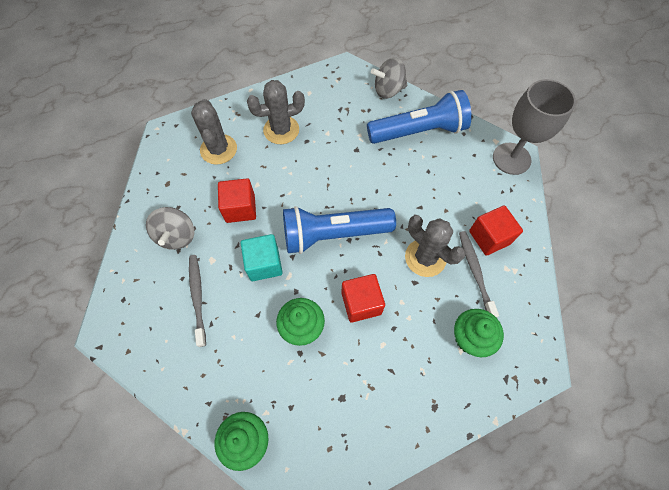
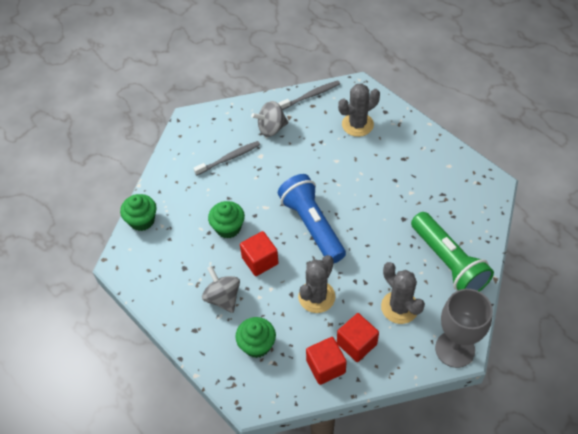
camera: 75 degrees right, 10 degrees down
(240, 208) = (310, 157): red cube -> red cube (325, 366)
(264, 264) = (269, 188): turquoise cube -> none
(281, 130) = (397, 159): grey cactus -> grey cactus (399, 307)
(388, 90) = (485, 225): grey spinning top -> grey spinning top (223, 298)
(418, 131) = (448, 262): blue flashlight -> green flashlight
(475, 272) = (318, 338): grey toothbrush -> grey toothbrush (311, 95)

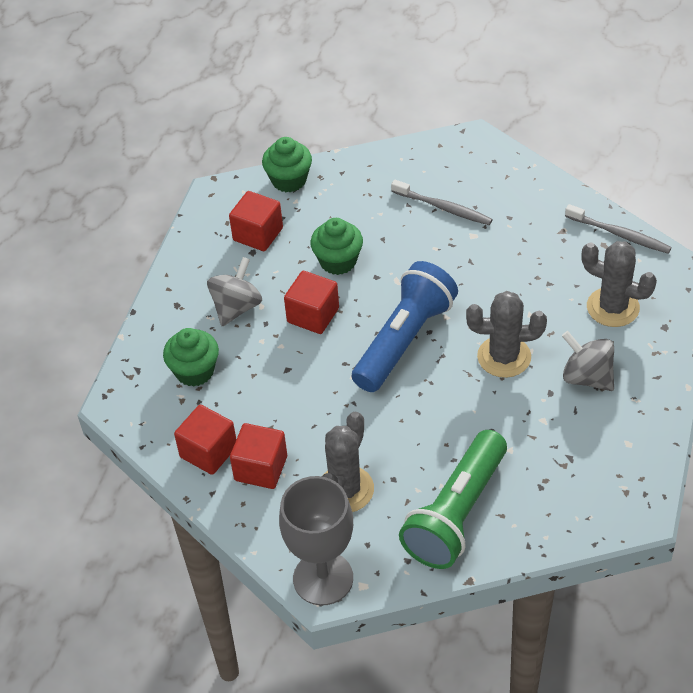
camera: 60 degrees right, 5 degrees down
(172, 258) = (258, 234): none -> red cube
(271, 128) = (526, 223): grey spinning top -> grey spinning top (587, 377)
(316, 297) = (300, 396): grey cactus -> grey cactus (504, 357)

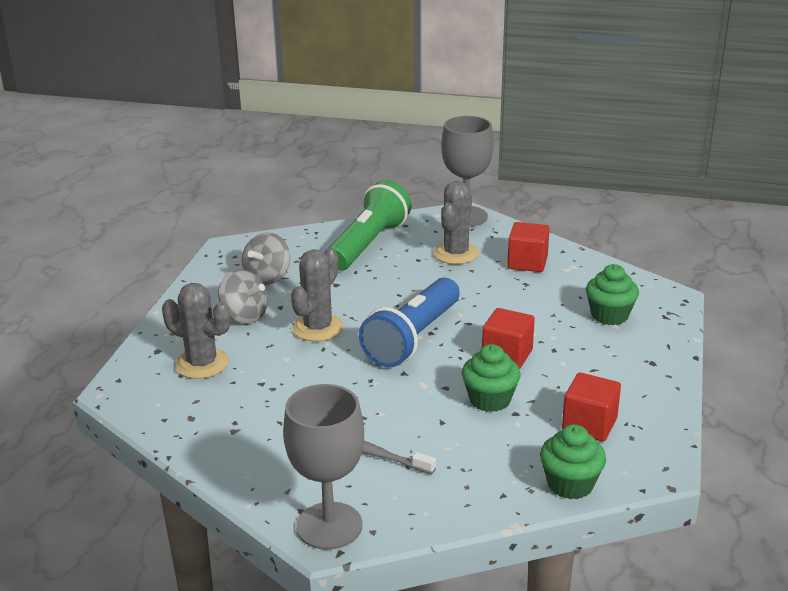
camera: 175 degrees right, 20 degrees down
(208, 452) = (574, 270): red cube -> none
(236, 307) = (588, 360): grey spinning top -> grey spinning top (267, 278)
(471, 148) = (329, 526): none -> grey goblet
(504, 357) = (318, 328): grey cactus -> grey cactus turned 60 degrees counterclockwise
(620, 234) = (169, 426): grey toothbrush -> none

